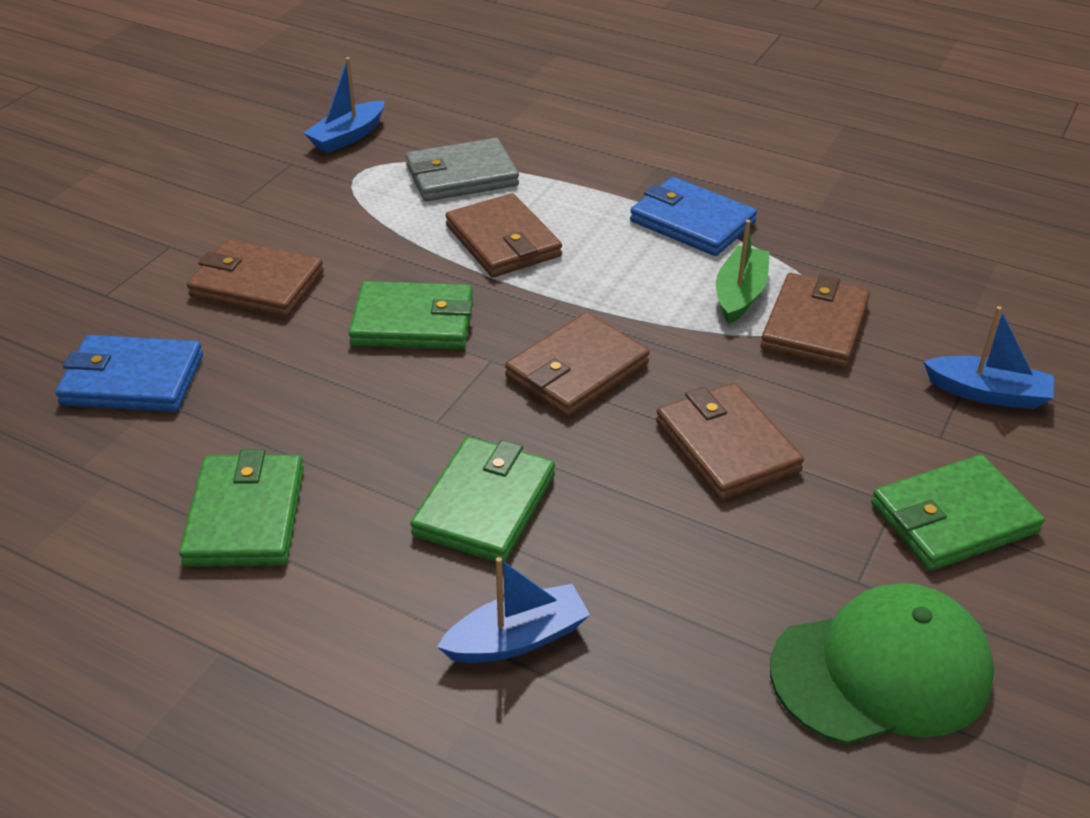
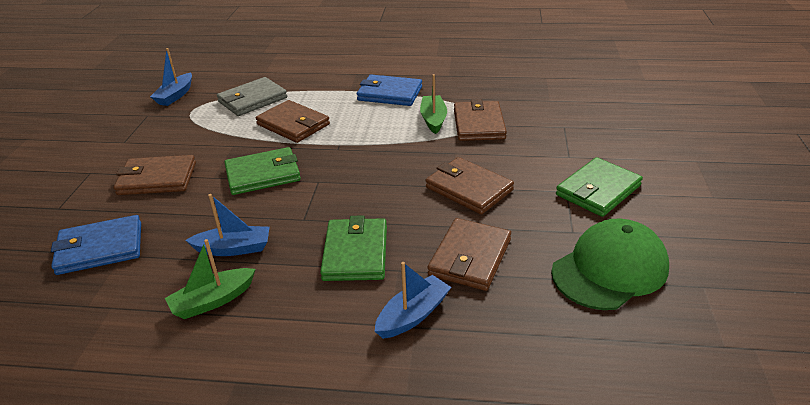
camera: 20 degrees left, 5 degrees down
(245, 515) = (213, 301): green wallet -> green boat
(577, 370) = (369, 174): brown wallet -> brown wallet (470, 257)
(987, 393) = (578, 133): blue boat -> blue boat (233, 248)

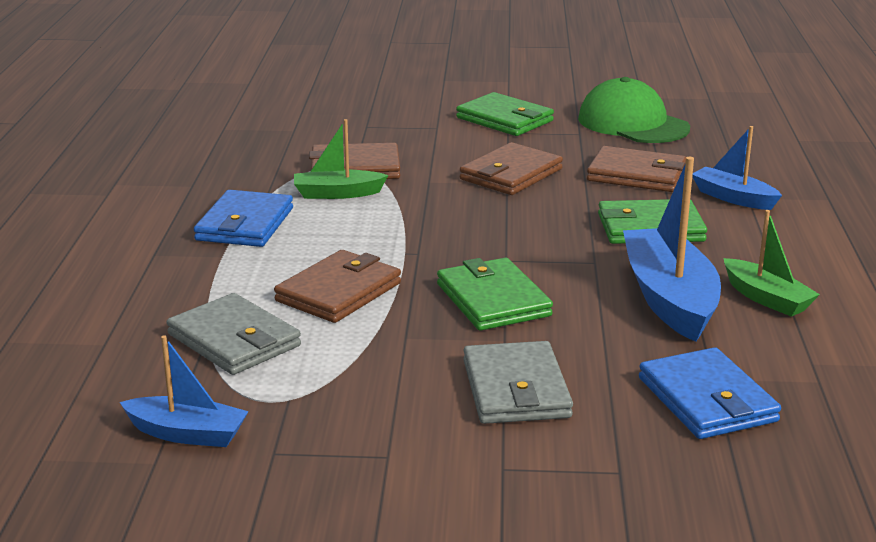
camera: 95 degrees left, 10 degrees down
(157, 179) = (516, 389): brown wallet -> grey wallet
(233, 248) = (669, 299): blue boat -> blue boat, size x1.74

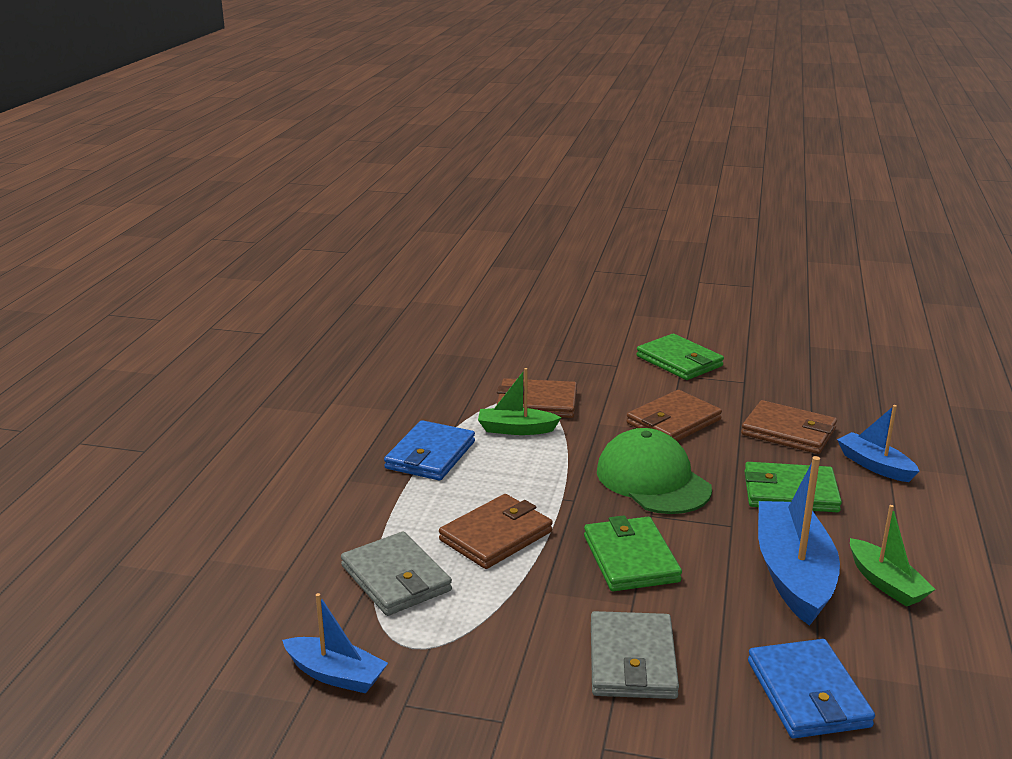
camera: 10 degrees right, 0 degrees up
(633, 123) = (795, 374): green cap -> green cap (653, 480)

